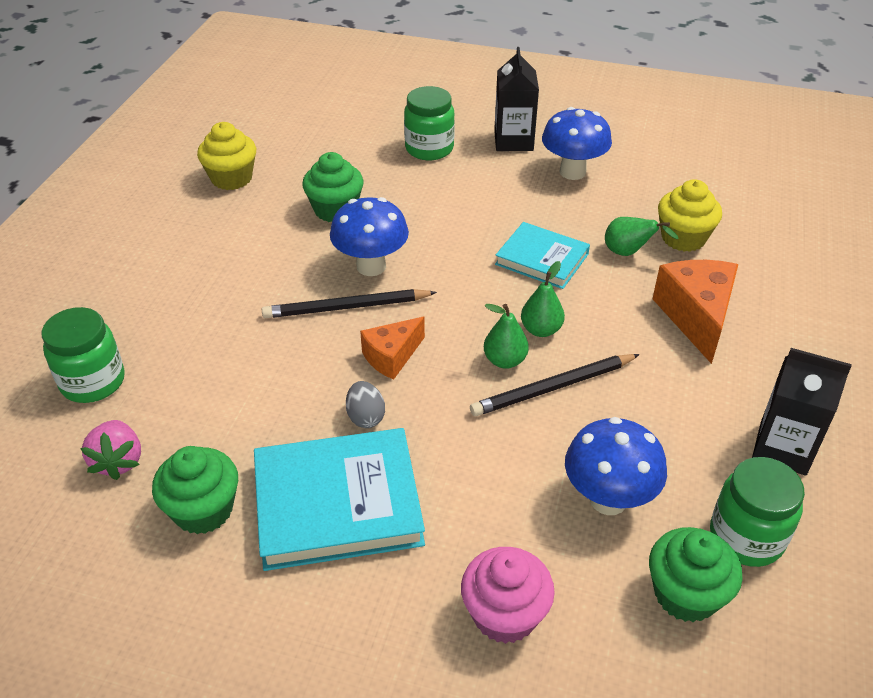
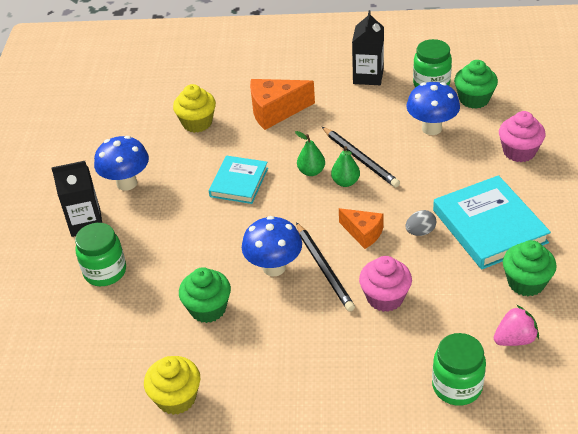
camera: 100 degrees left, 0 degrees up
(266, 351) = (385, 297): none -> pink cupcake
(628, 253) = (220, 144): green pear -> none

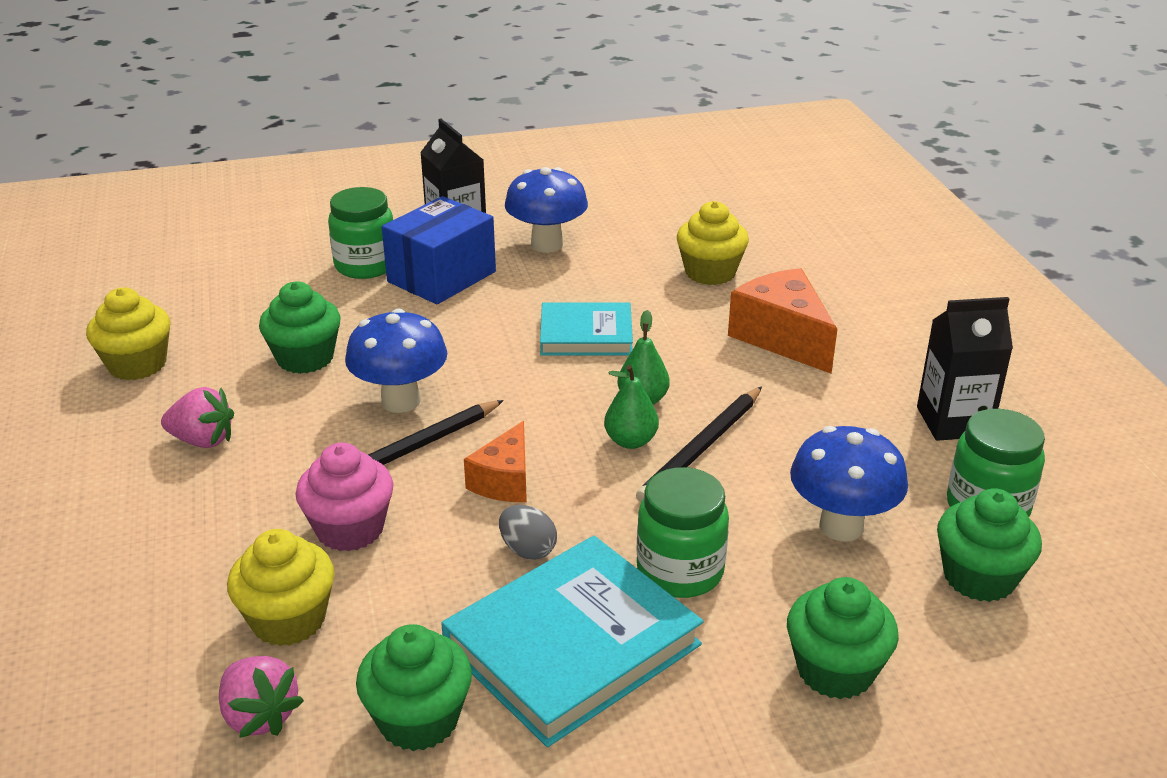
camera: 70 degrees right, 10 degrees down
(140, 236) = (441, 277): none -> blue box
(280, 361) = (203, 440): none -> pink strawberry
(450, 326) = (288, 620): none -> yellow cupcake
(457, 386) = (143, 645): green jar -> green jar (680, 571)
(519, 151) = (835, 670): pink cupcake -> green cupcake

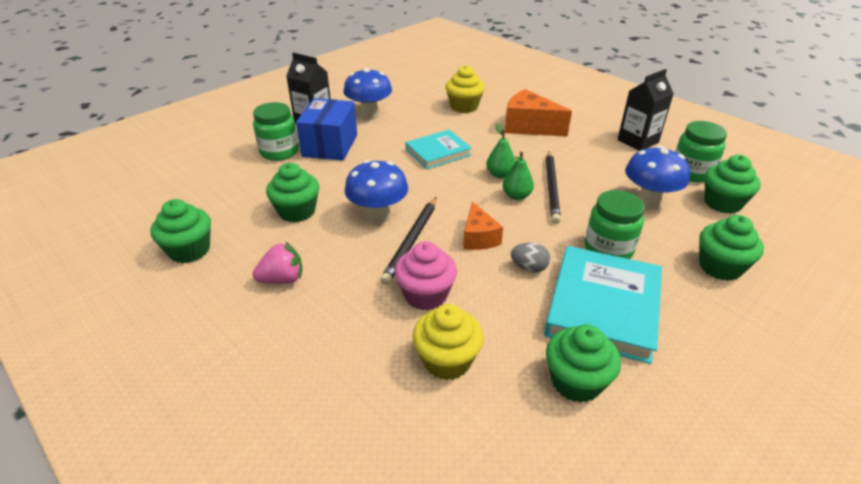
camera: 30 degrees left, 5 degrees up
(137, 364) = (189, 250): yellow cupcake -> green cupcake
(260, 716) = (491, 424): pink strawberry -> none

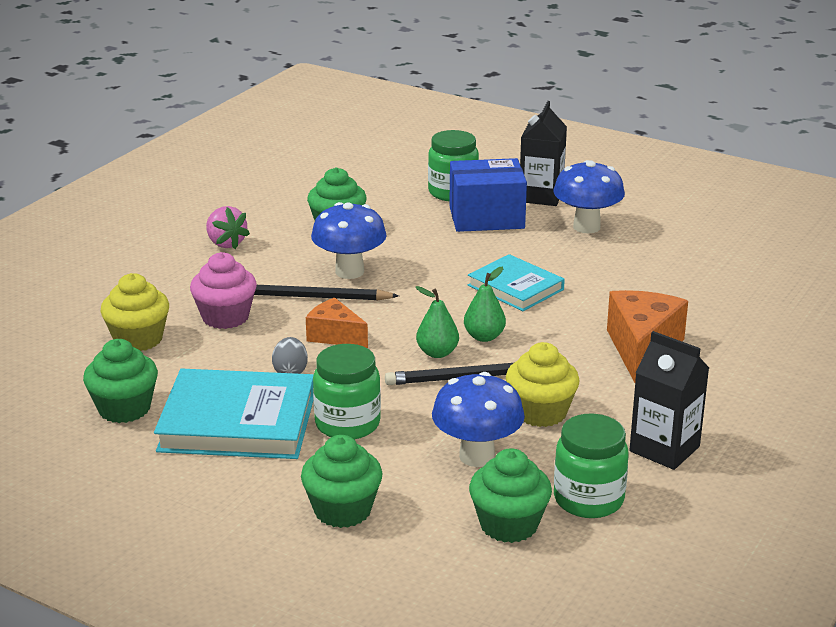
camera: 75 degrees right, 10 degrees down
(189, 250) = (252, 193): green cupcake -> none
(464, 107) = (668, 290): yellow cupcake -> yellow cupcake (540, 412)
(478, 238) = (335, 336): orange cheese -> orange cheese turned 60 degrees clockwise

